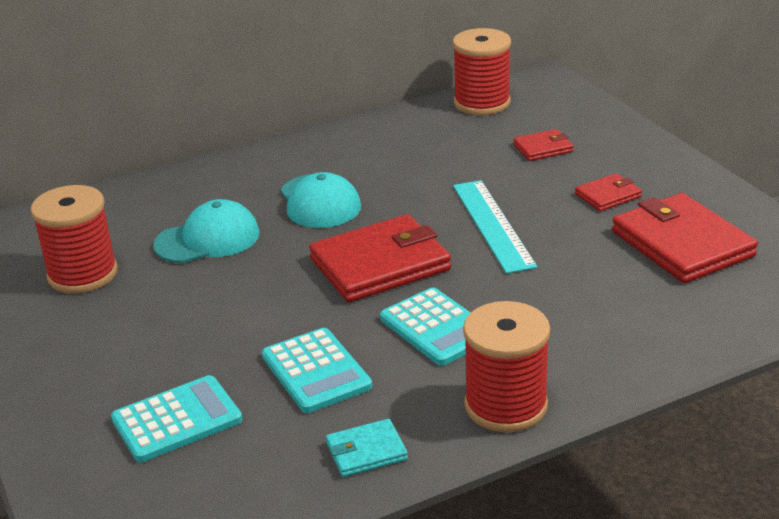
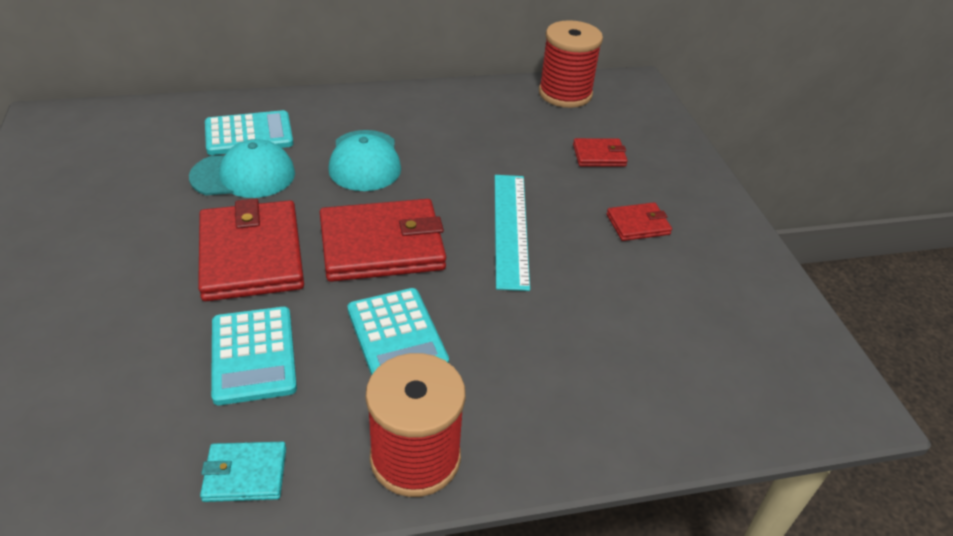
camera: 10 degrees right, 10 degrees up
(83, 274) = (114, 184): red spool -> none
(177, 420) = (91, 375): turquoise calculator -> turquoise calculator (249, 134)
(682, 244) = (688, 302): red wallet -> red wallet (251, 255)

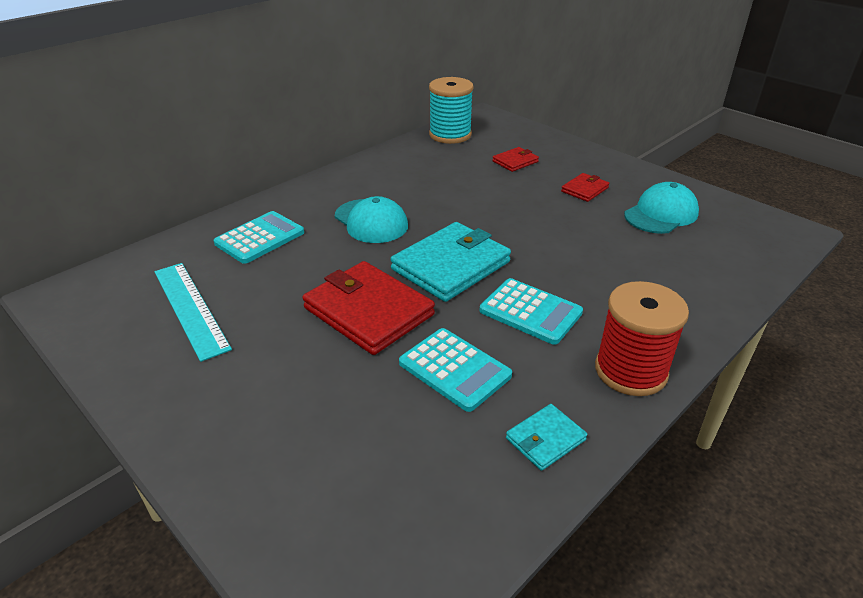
camera: 30 degrees left, 5 degrees down
(243, 175) = (292, 265): turquoise cap -> turquoise cap (661, 214)
(382, 245) = (450, 265): red wallet -> turquoise wallet
(510, 229) = (517, 222): turquoise ruler -> turquoise ruler (190, 308)
(565, 94) = (450, 135): red spool -> turquoise spool

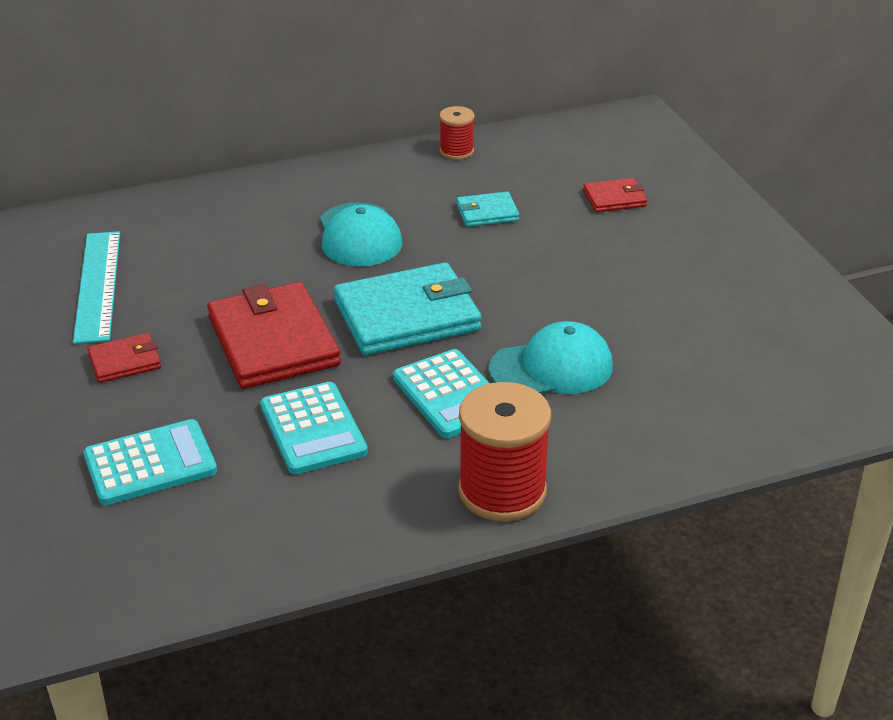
camera: 25 degrees right, 0 degrees up
(260, 238) = (219, 224): turquoise calculator -> turquoise calculator (150, 464)
(392, 156) = (456, 151): none -> red spool
(450, 135) = (561, 137): turquoise spool -> none
(545, 439) = (345, 524): turquoise wallet -> turquoise wallet (487, 213)
(584, 189) = (671, 262): red wallet -> red wallet (125, 361)
(661, 214) = (743, 323): turquoise cap -> turquoise cap (552, 367)

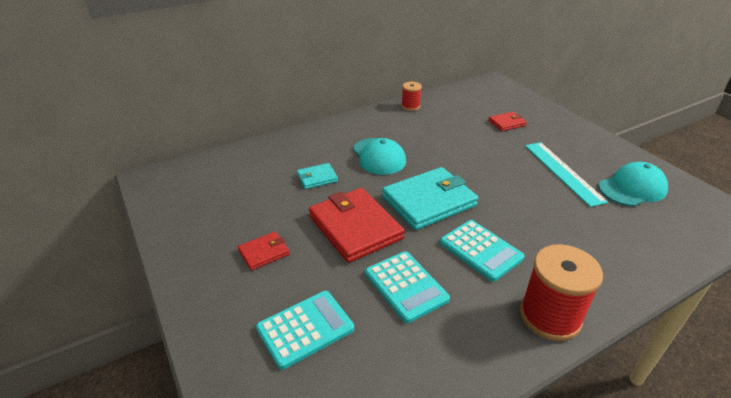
camera: 10 degrees left, 0 degrees up
(97, 285) = (231, 203): turquoise ruler -> turquoise ruler (563, 172)
(487, 213) = (444, 137): turquoise wallet -> turquoise wallet (317, 178)
(552, 367) = (530, 224): turquoise cap -> turquoise cap (632, 188)

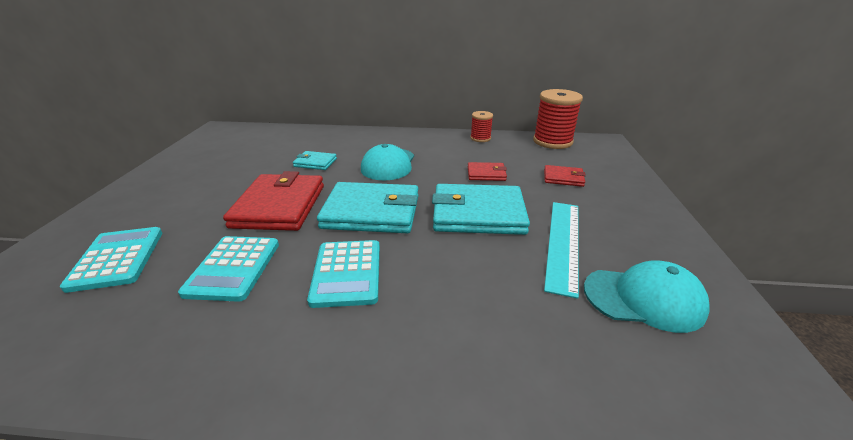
camera: 35 degrees right, 5 degrees down
(264, 252) = (193, 195): red wallet -> red wallet (486, 174)
(305, 329) = (117, 259): turquoise calculator -> turquoise calculator turned 105 degrees counterclockwise
(495, 172) = (478, 214): none -> turquoise wallet
(550, 316) = (303, 377): red spool -> red spool (552, 141)

